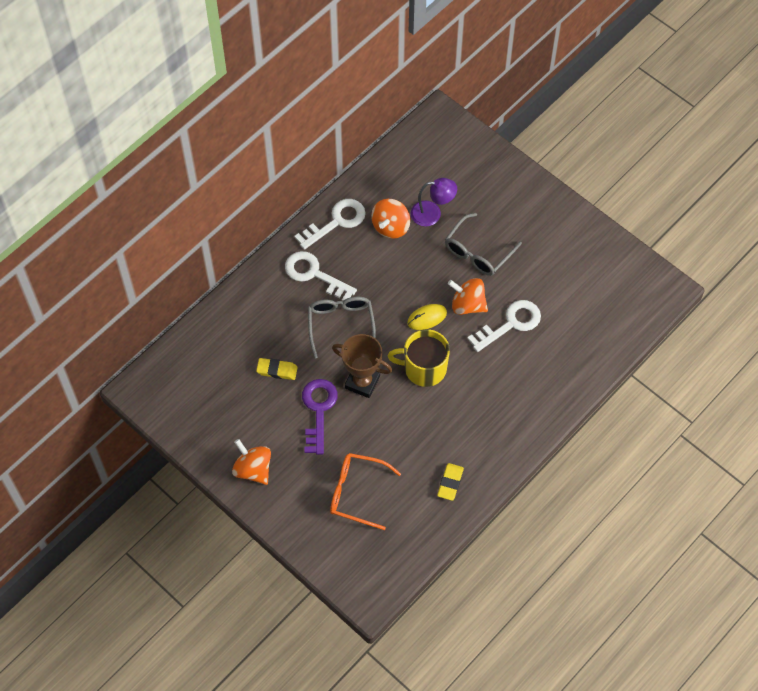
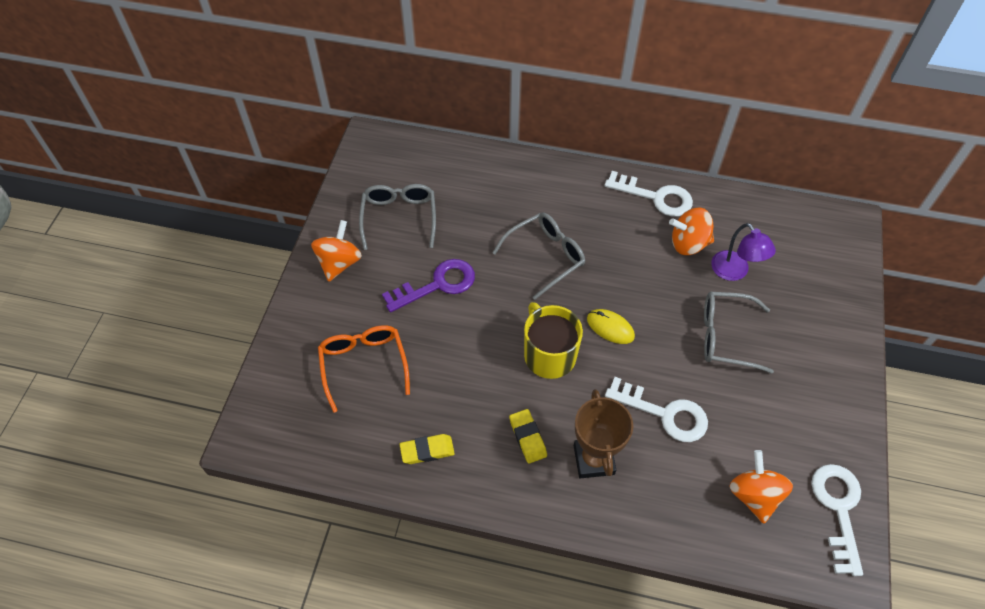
camera: 60 degrees right, 5 degrees down
(237, 406) = (399, 218): none -> grey glasses
(277, 370) = (459, 229): yellow eraser -> yellow eraser (527, 437)
(314, 274) = (584, 208): white key -> white key (838, 509)
(362, 382) = (494, 306): brown trophy -> brown trophy (594, 459)
(467, 305) = (655, 358): orange spinning top -> orange spinning top (754, 495)

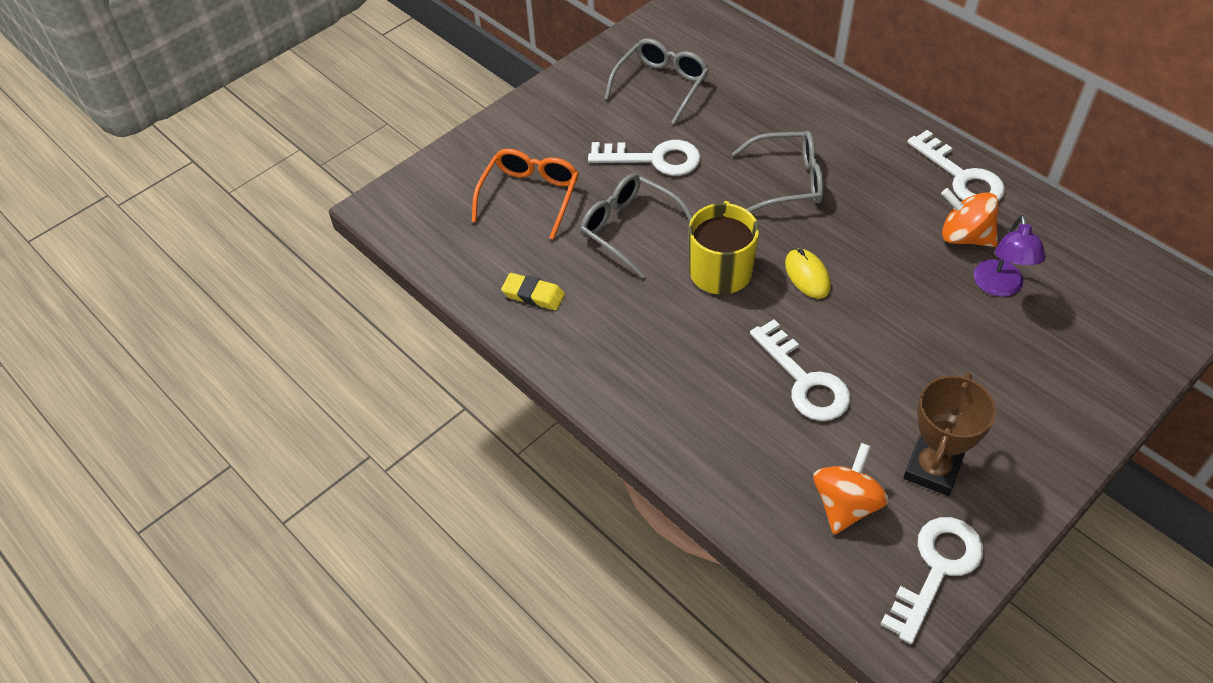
camera: 35 degrees right, 5 degrees down
(339, 263) = (573, 101): orange spinning top -> none
(437, 284) = (654, 159): purple key -> white key
(527, 437) = (640, 331): yellow eraser -> none
(594, 459) = (693, 384): brown trophy -> brown trophy (932, 469)
(726, 336) = (936, 343): grey glasses -> grey glasses (629, 229)

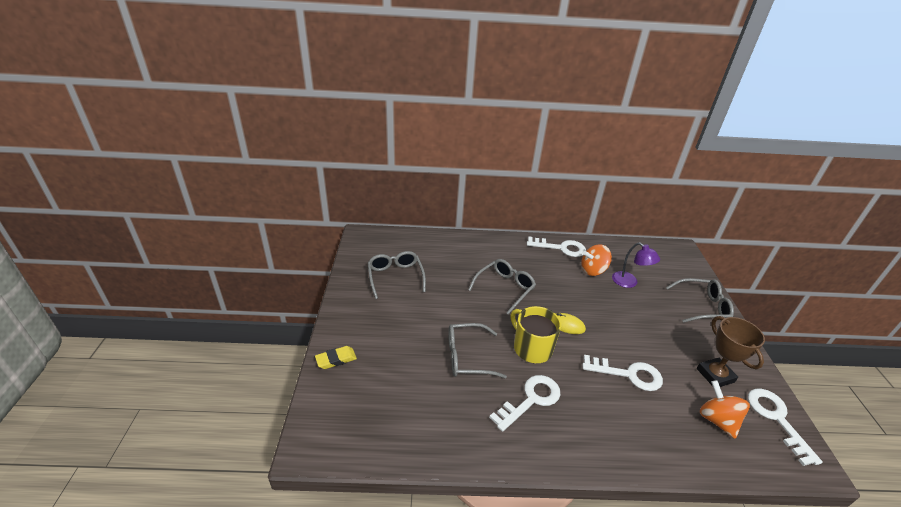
camera: 50 degrees left, 15 degrees down
(530, 196) = (396, 375): orange glasses -> none
(533, 295) = (465, 430): yellow eraser -> yellow eraser (336, 359)
(654, 159) = (435, 314): white key -> white key (531, 399)
(1074, 392) = (702, 306): none -> grey glasses

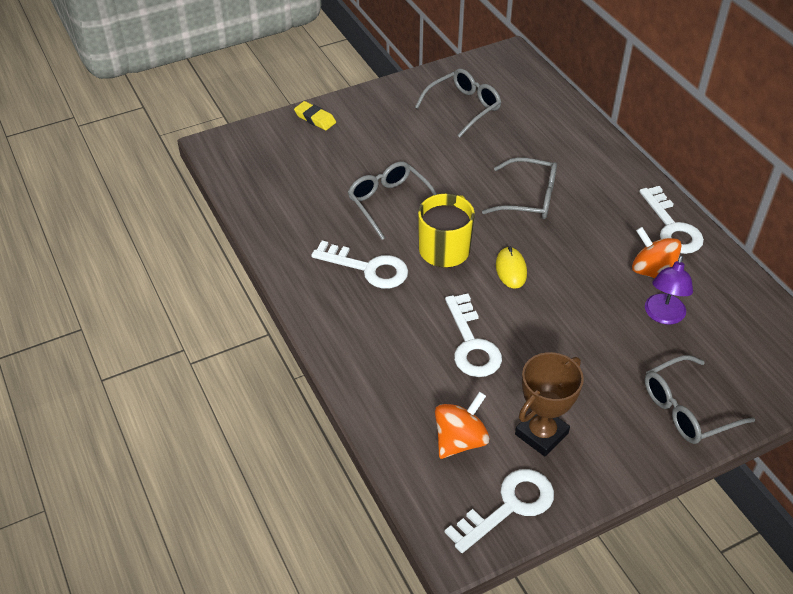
camera: 65 degrees right, 10 degrees up
(702, 306) = (687, 409): grey glasses -> grey glasses turned 90 degrees clockwise

